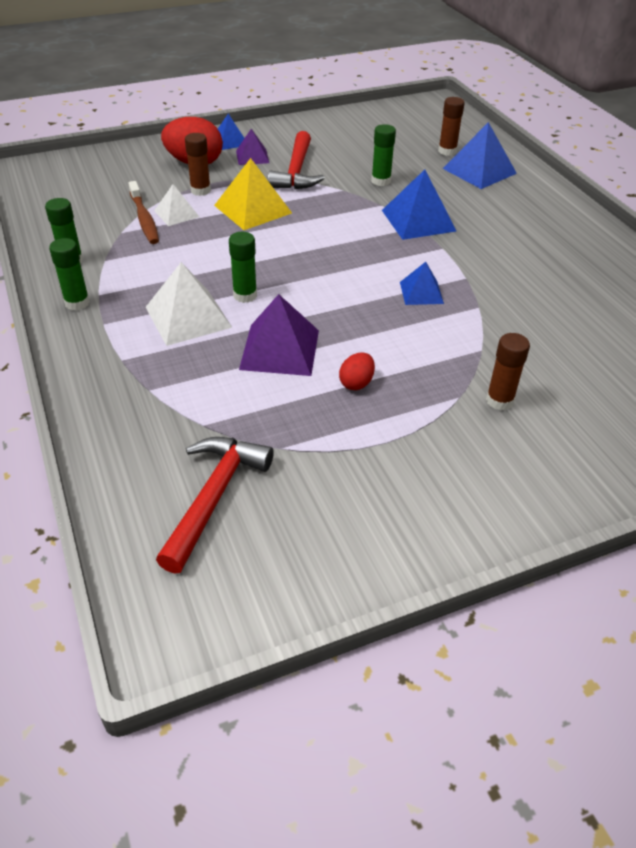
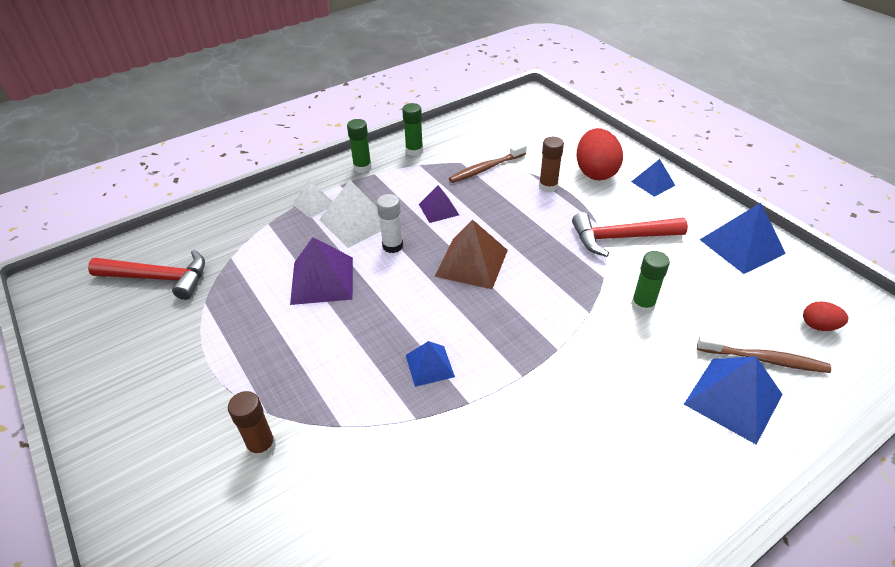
camera: 80 degrees right, 0 degrees up
(176, 213) = (502, 182): white pyramid -> white pyramid (314, 204)
(245, 295) = (392, 246): green glue stick -> white glue stick
(252, 157) = (632, 203): purple pyramid -> purple pyramid (438, 209)
(253, 209) = (532, 223): yellow pyramid -> none
(294, 251) = (472, 263): none -> brown pyramid
(356, 383) = (282, 335): red egg -> red egg (818, 326)
(418, 220) = (572, 348): blue pyramid -> blue pyramid (741, 246)
(447, 151) = (764, 359): brown glue stick -> brown toothbrush

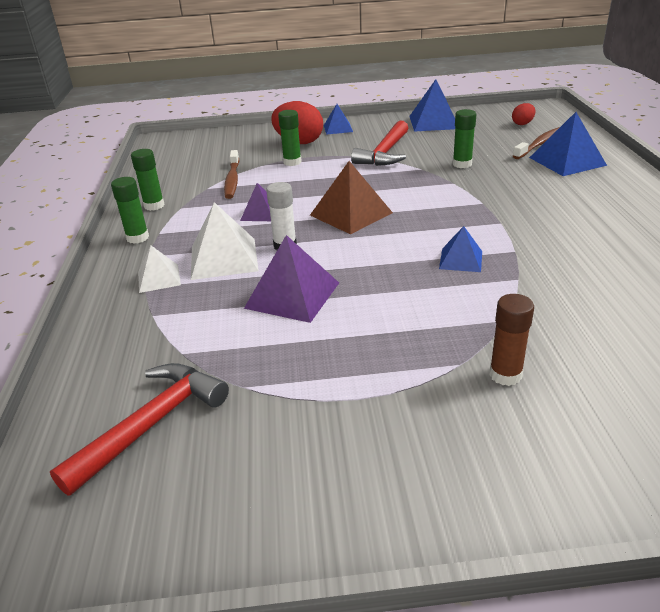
camera: 60 degrees left, 10 degrees down
(548, 186) = (292, 162): brown glue stick -> green glue stick

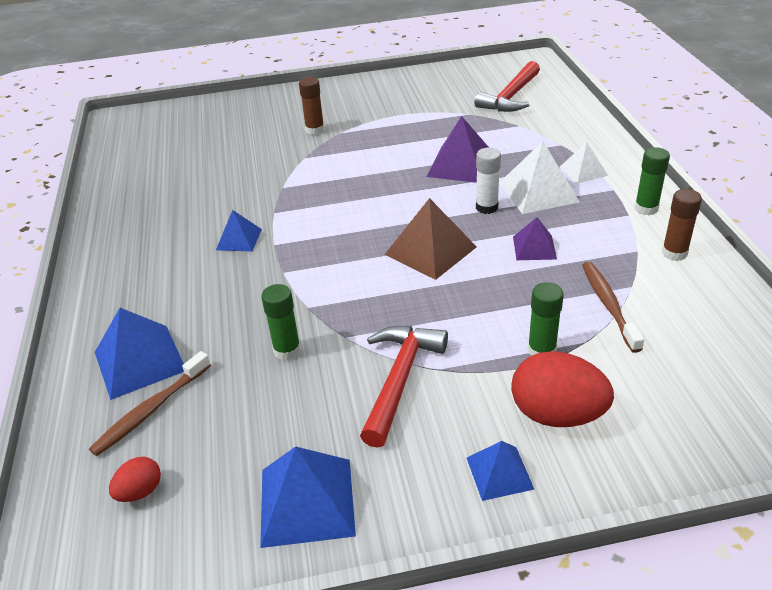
camera: 175 degrees right, 5 degrees up
(154, 206) = (674, 253): green glue stick -> brown glue stick
(460, 260) = (323, 202): blue pyramid -> blue pyramid (239, 239)

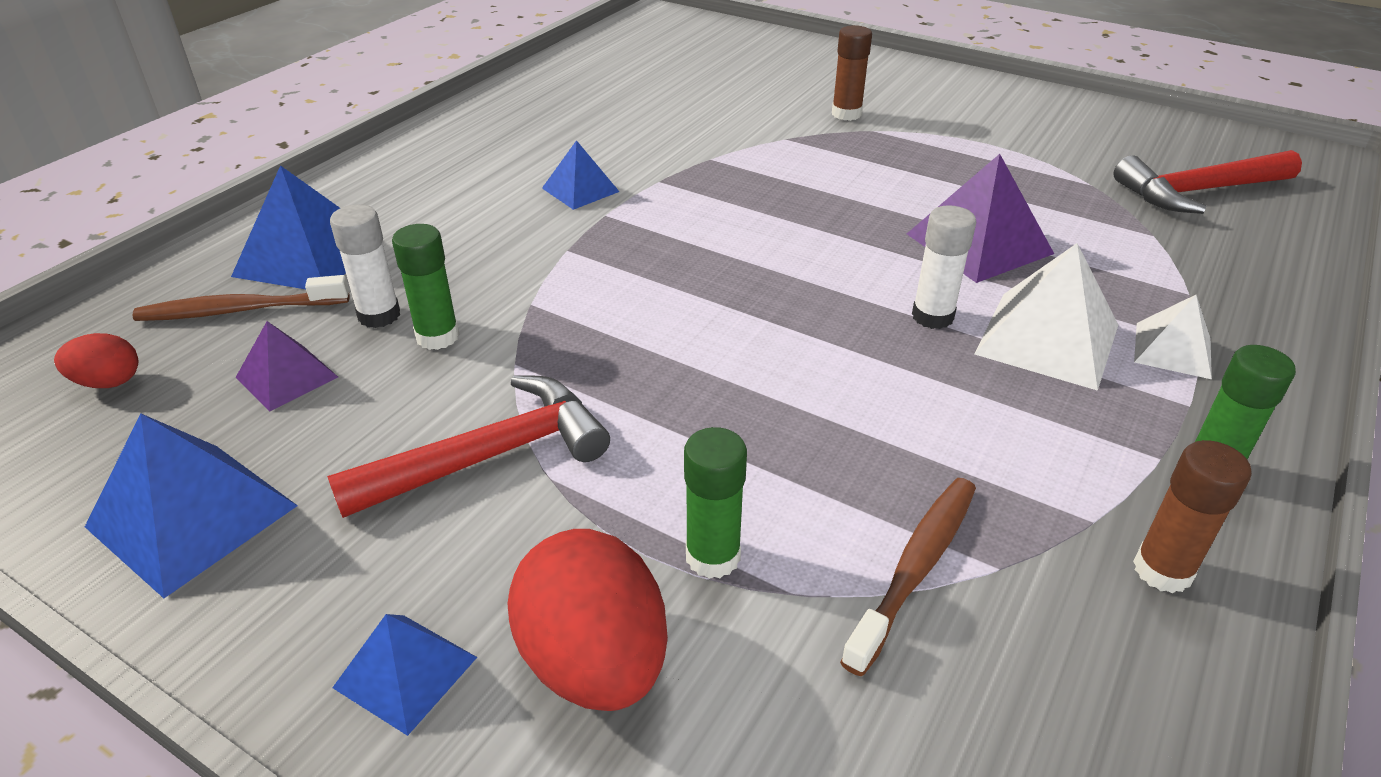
camera: 40 degrees right, 0 degrees up
(238, 361) = (379, 315): none -> white glue stick
(430, 250) = (770, 326): brown pyramid -> none
(534, 247) = (922, 410): purple pyramid -> purple pyramid (287, 377)

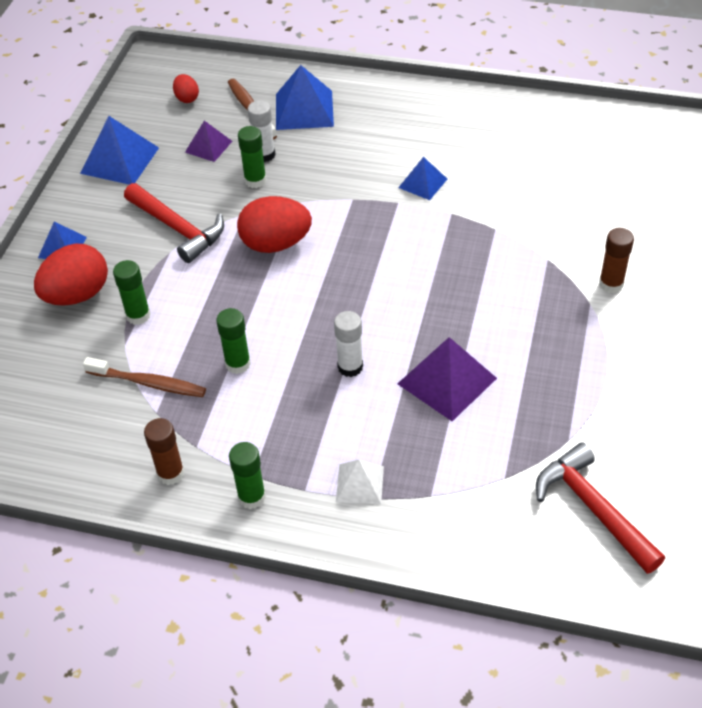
camera: 75 degrees right, 10 degrees up
(617, 341) = (276, 244): none -> red egg
(894, 434) = (238, 364): none -> green glue stick
(1047, 339) = (347, 422): white pyramid -> none

